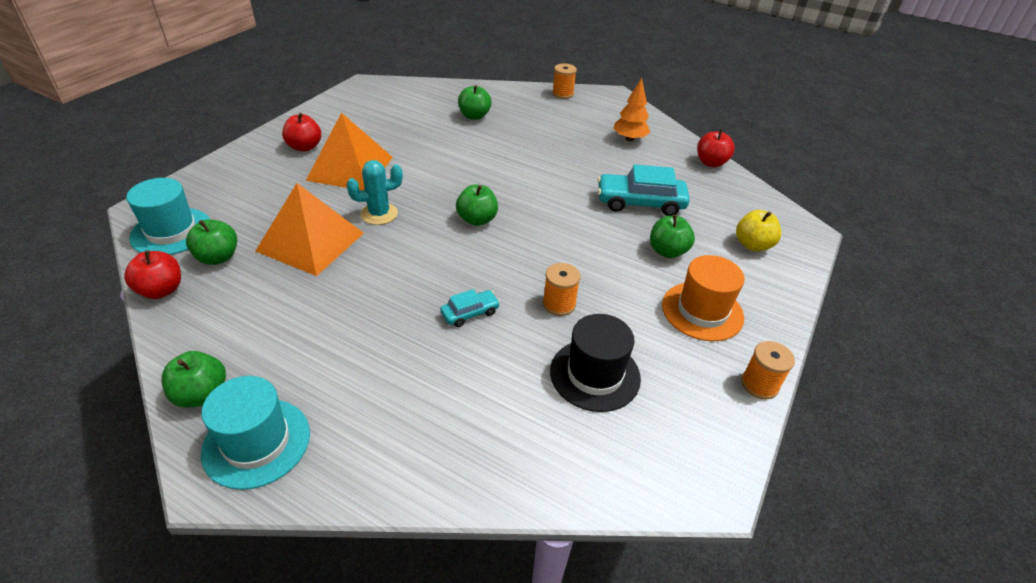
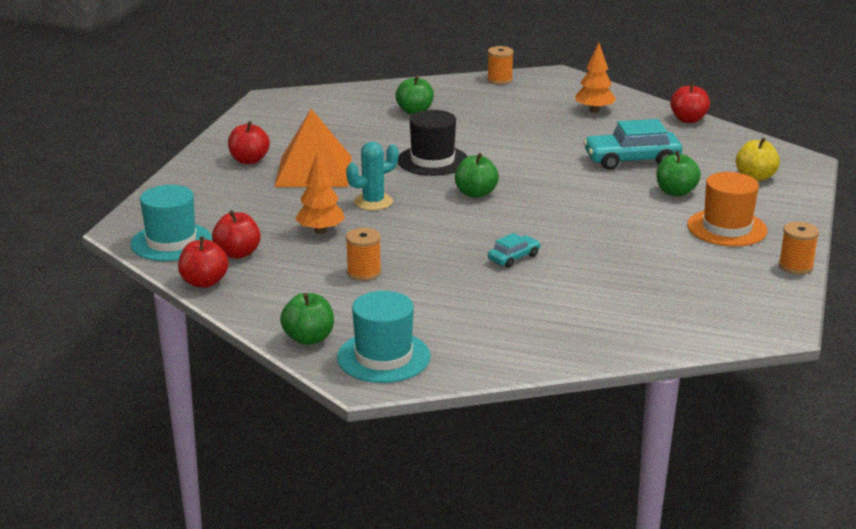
camera: 10 degrees left, 15 degrees down
(218, 257) = (238, 253): green apple -> red apple
(310, 242) = (320, 231): orange pyramid -> orange tree
(559, 304) = (593, 241): orange spool -> orange spool (364, 272)
(595, 374) = (650, 279): black hat -> black hat (432, 161)

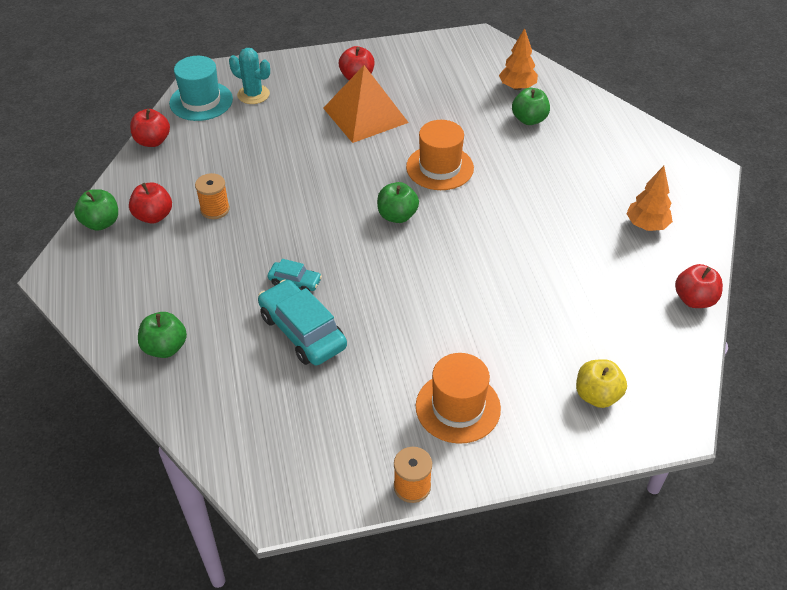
camera: 60 degrees right, 20 degrees up
(238, 253) = (204, 137): red apple -> red apple (154, 216)
(320, 231) = (267, 160): orange tree -> orange tree (517, 87)
(373, 202) = (336, 166): turquoise cactus -> turquoise cactus (253, 94)
(383, 357) = (93, 270): turquoise hat -> none
(432, 161) = (440, 167): black hat -> orange hat
(499, 80) = (653, 140): orange spool -> none
(631, 160) = (554, 289): turquoise car -> turquoise car (302, 331)
(676, 192) = (508, 344): green apple -> green apple (165, 348)

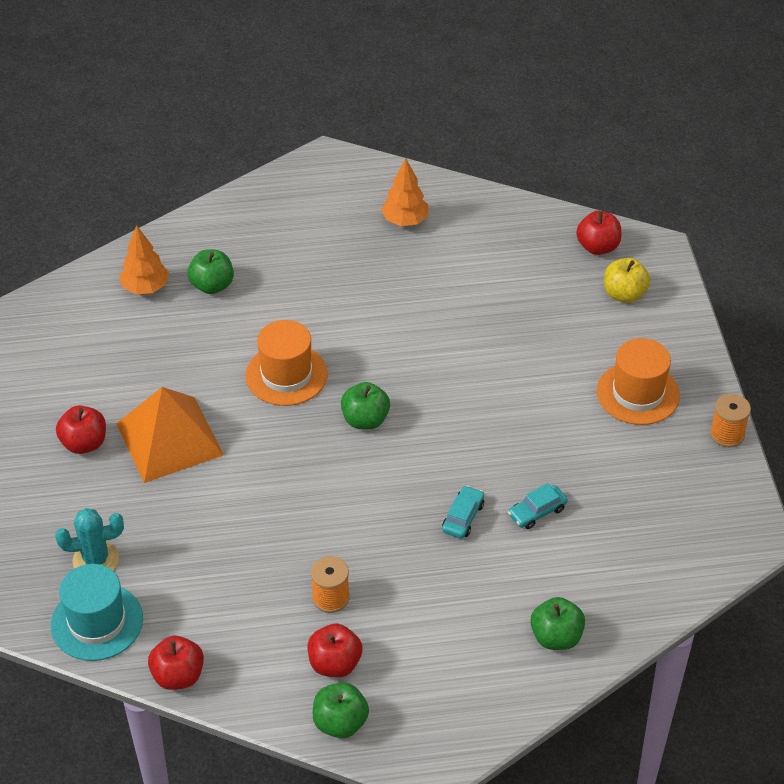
camera: 85 degrees left, 0 degrees up
(253, 94) = (96, 560): turquoise cactus -> turquoise cactus turned 45 degrees clockwise
(302, 331) = (537, 511): turquoise car -> turquoise car, size x0.52
(694, 299) = (510, 208): red apple -> red apple (597, 247)

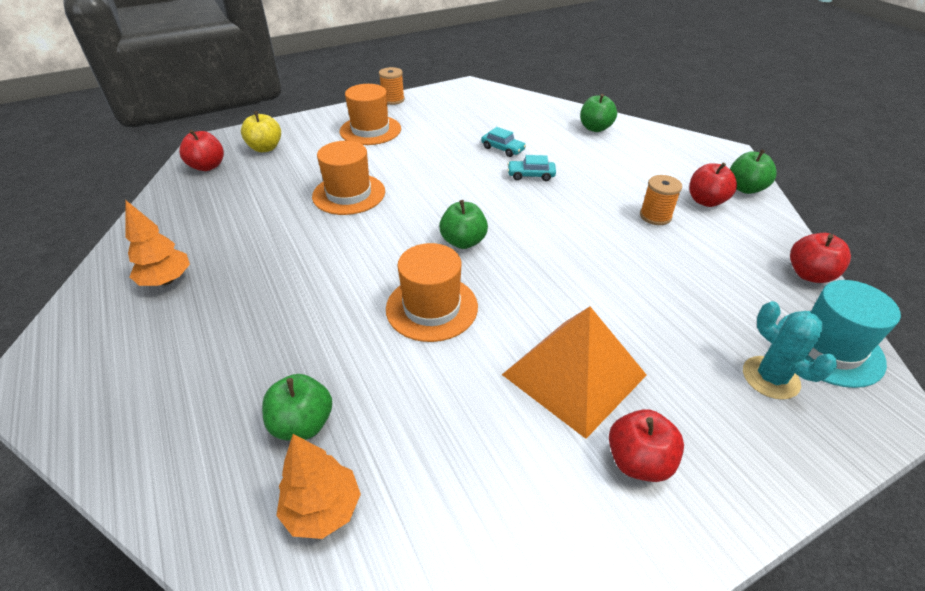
camera: 110 degrees left, 5 degrees down
(491, 350) = (349, 194): none -> orange hat

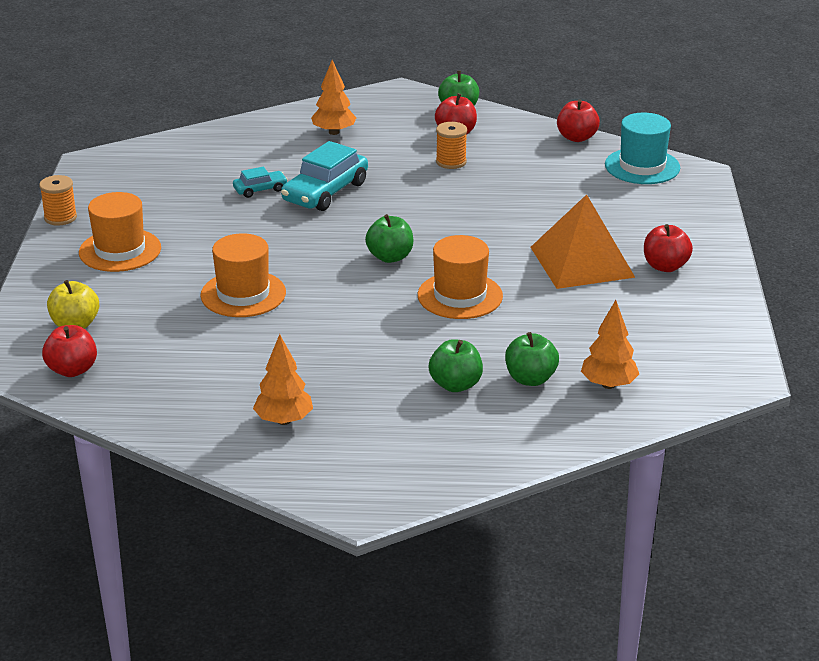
camera: 60 degrees left, 10 degrees down
(531, 175) = (325, 192): turquoise car -> turquoise car, size x1.92
(595, 128) = (282, 130): green apple -> green apple (455, 385)
(622, 147) = (334, 132): none -> orange tree
(770, 378) = (646, 197): turquoise cactus -> none

